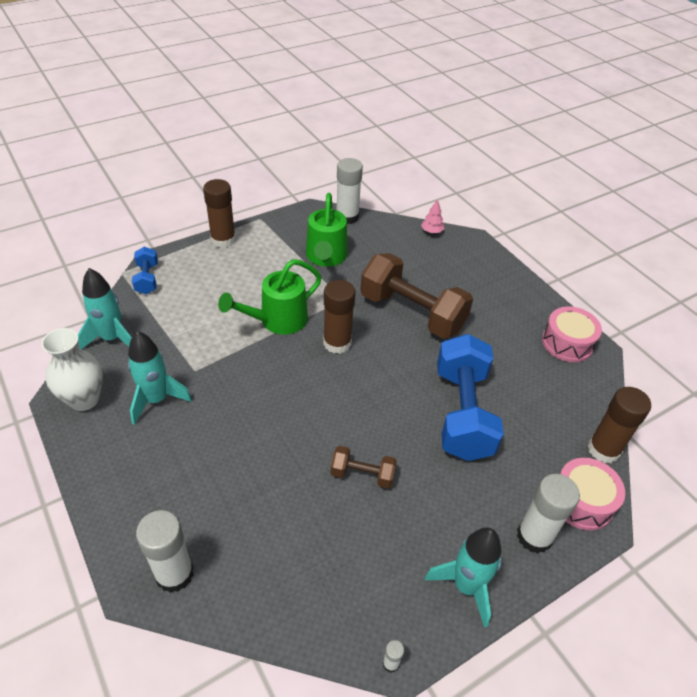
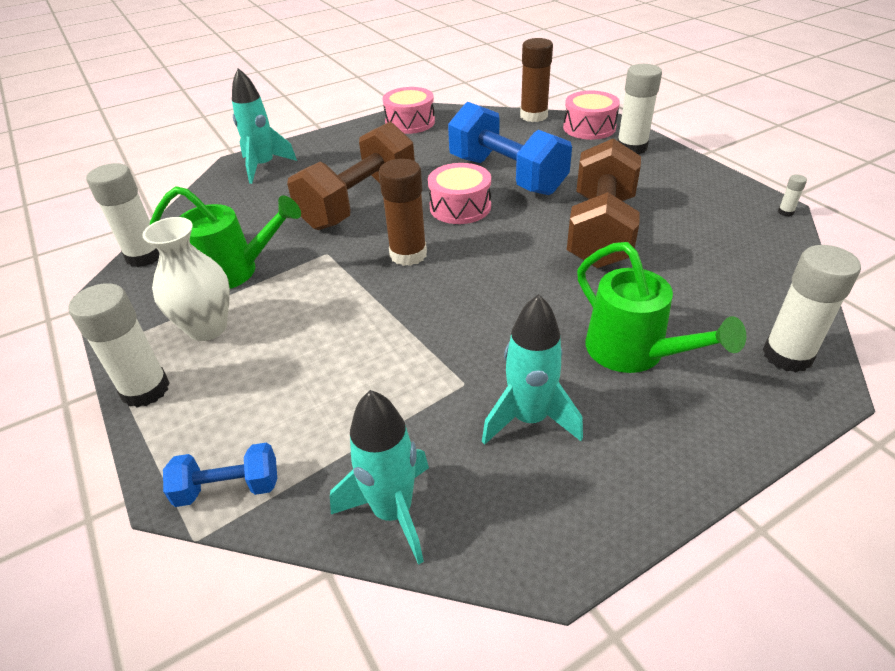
camera: 85 degrees left, 5 degrees down
(84, 399) = (545, 521): white vase -> white vase (207, 328)
(223, 240) = (145, 389): brown glue stick -> white glue stick
(277, 321) = (363, 308): green watering can -> green watering can (634, 353)
(362, 475) = (600, 231): brown dumbbell -> brown dumbbell, size x2.09
(405, 376) = (460, 207): none -> pink drum
(431, 231) = (209, 189): pink tree -> none
(462, 413) = (506, 175): blue dumbbell -> blue dumbbell turned 45 degrees clockwise
(466, 586) = (694, 178): turquoise rocket -> turquoise rocket (264, 166)

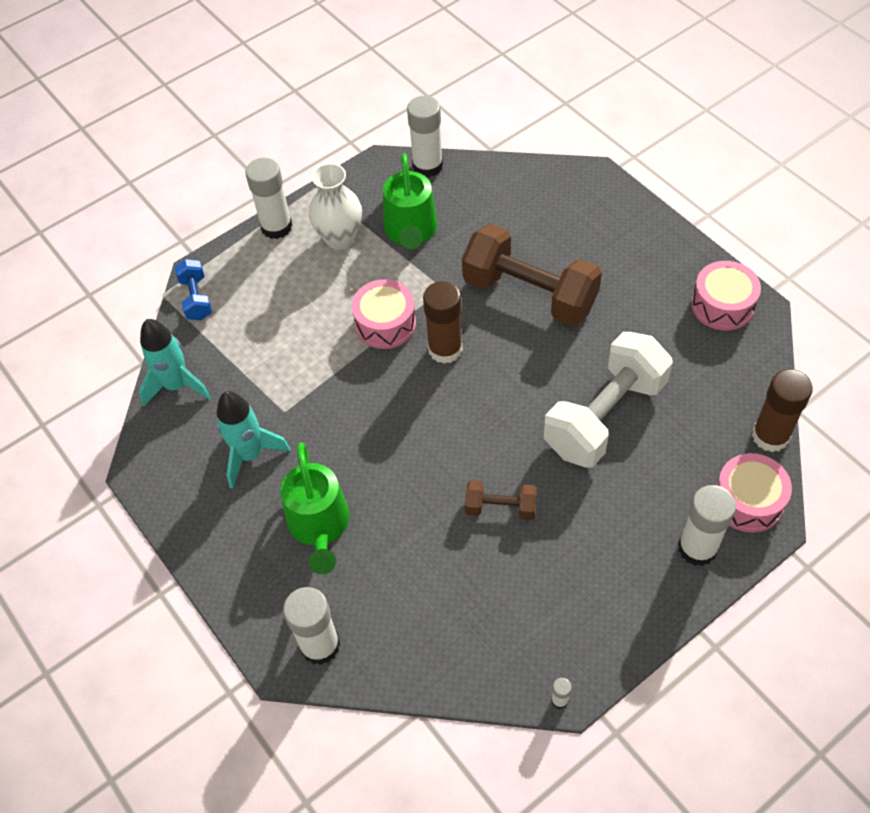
camera: 85 degrees right, 15 degrees up
(264, 166) = (591, 198): turquoise rocket -> none
(460, 207) = (532, 380): pink drum -> pink drum (385, 323)
(506, 175) = (605, 416): blue dumbbell -> white dumbbell
(600, 231) = (500, 507): brown dumbbell -> brown dumbbell, size x0.48
(634, 353) = (319, 527): green watering can -> green watering can turned 60 degrees counterclockwise

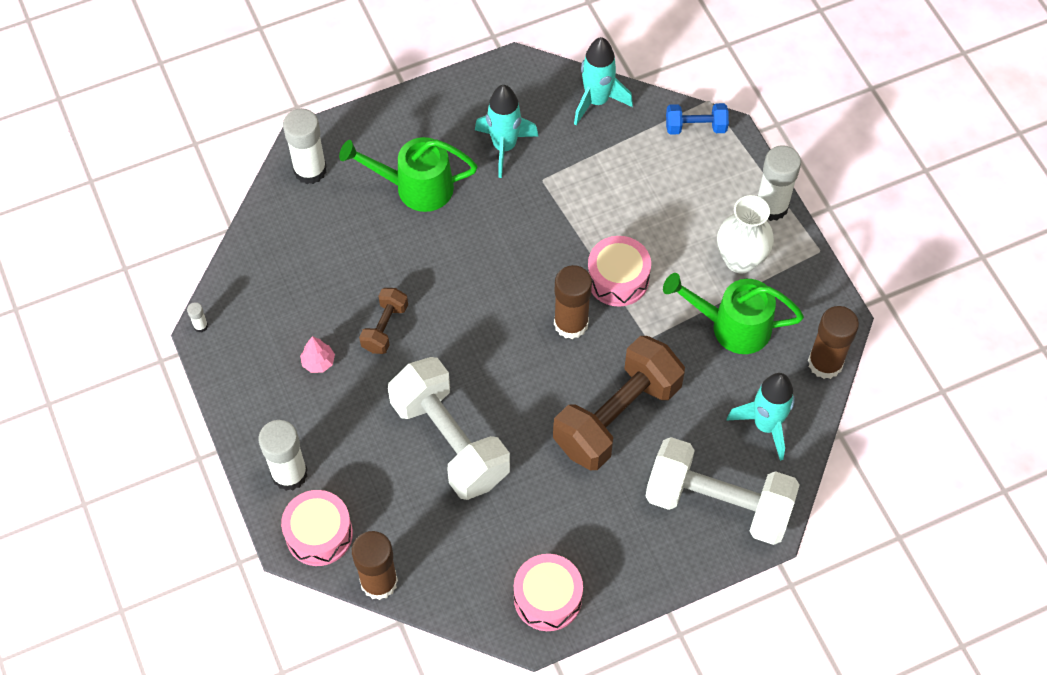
camera: 100 degrees right, 5 degrees up
(427, 166) = (825, 363): white glue stick -> brown glue stick
(500, 193) = (766, 425): none -> turquoise rocket
(562, 559) = (318, 362): none -> pink tree
(584, 210) = (718, 503): none -> white dumbbell

